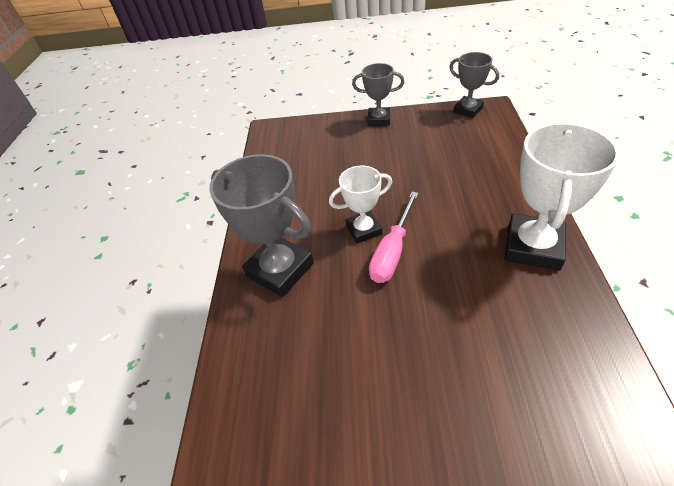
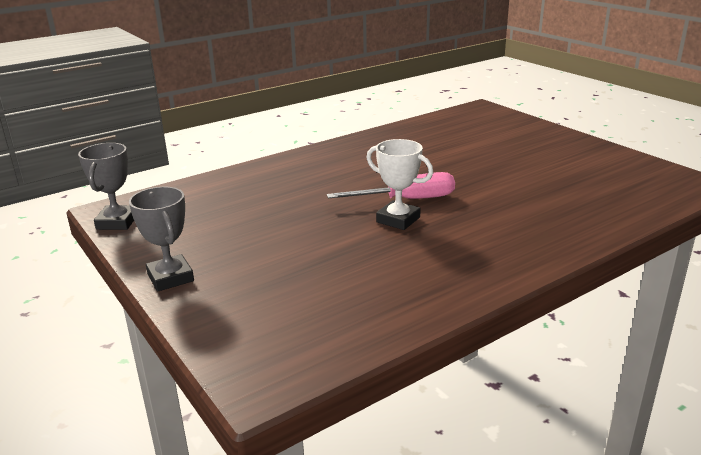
camera: 130 degrees left, 20 degrees down
(280, 270) = (504, 242): grey trophy -> none
(533, 246) = (334, 156): white trophy -> none

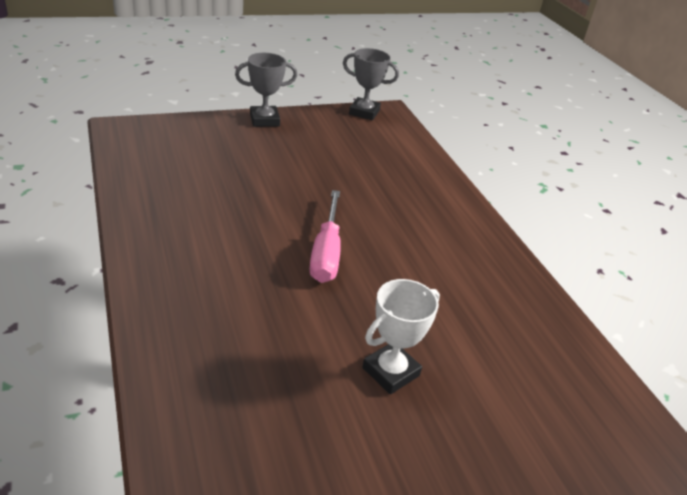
camera: 100 degrees right, 10 degrees up
(398, 220) = (285, 233): white trophy -> white trophy (390, 372)

